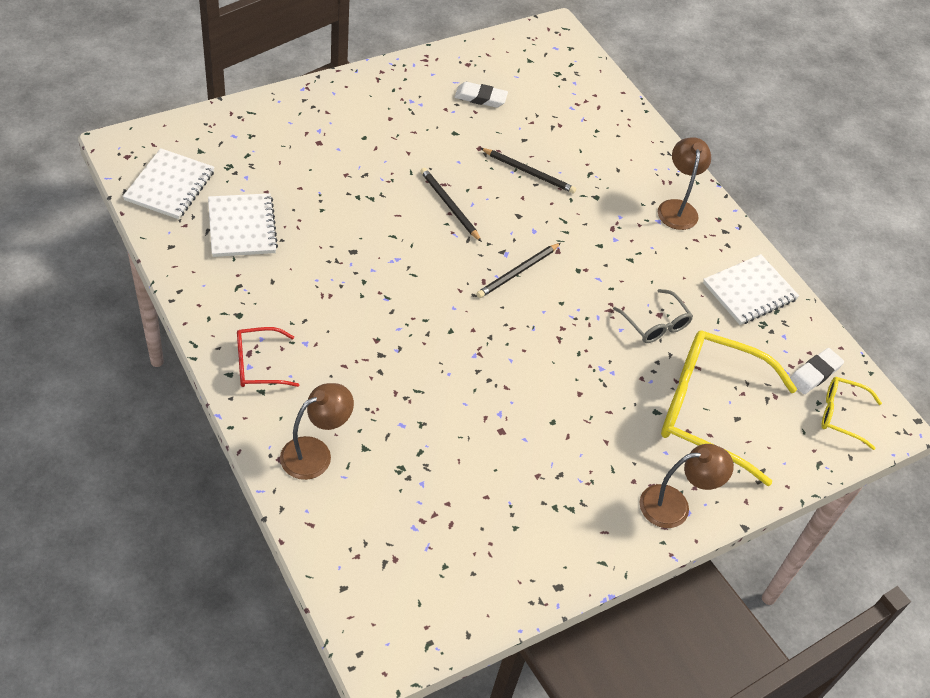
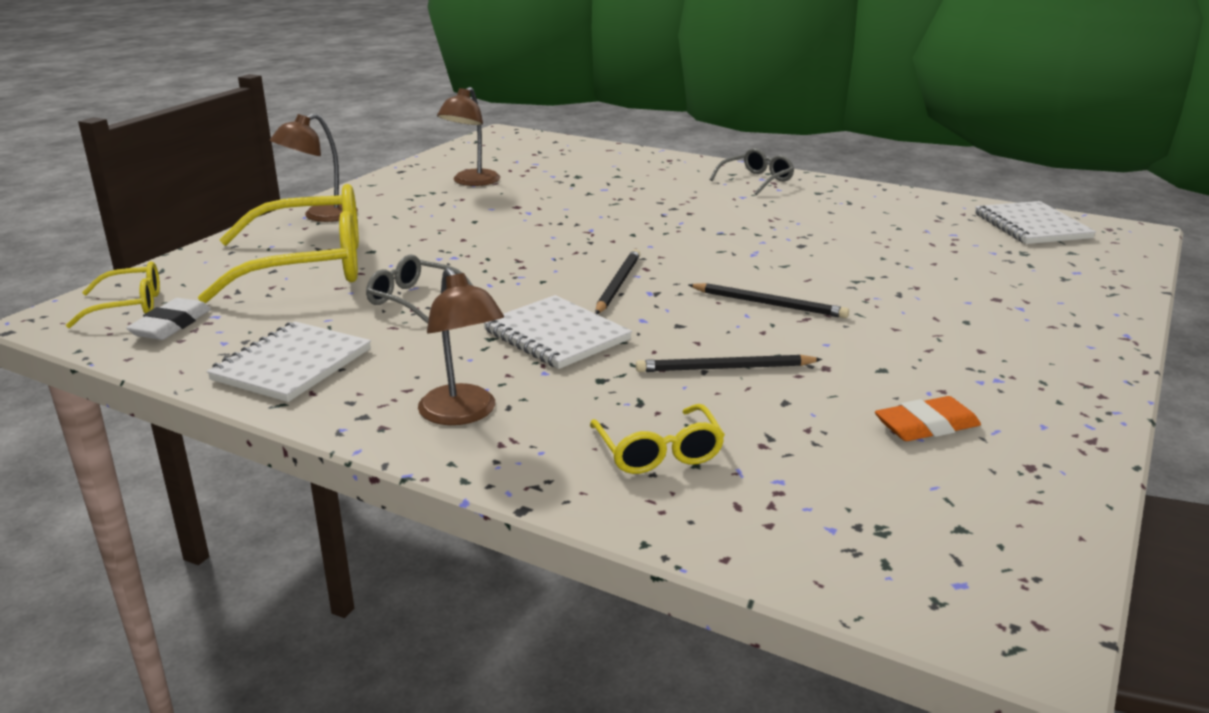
camera: 155 degrees right, 25 degrees down
(242, 227) = (920, 226): white notebook -> white notebook (556, 335)
(258, 365) = (756, 180): red glasses -> grey glasses
(315, 453) = (649, 166): brown lamp -> brown lamp (471, 182)
(480, 98) = (926, 426): white eraser -> orange eraser
(606, 143) = (658, 452): none -> yellow glasses

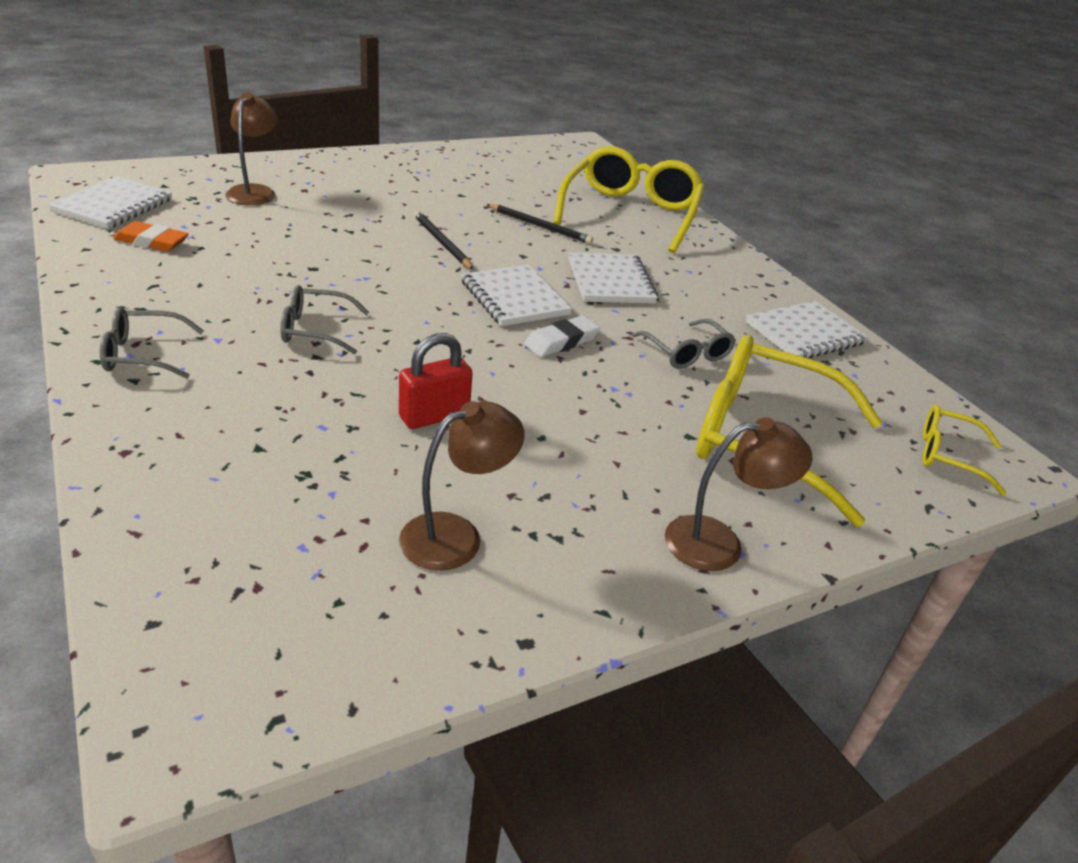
camera: 150 degrees left, 10 degrees up
(171, 325) = (901, 412): white eraser -> white eraser (561, 341)
(463, 414) = (711, 263): brown lamp -> brown lamp (255, 191)
(553, 209) = (434, 416): none -> red padlock
(618, 284) = (514, 298): black pencil -> white notebook
(658, 452) = (630, 213): yellow glasses -> yellow glasses, size x2.06
(705, 217) = (315, 330): none -> grey glasses
(926, 426) = (494, 175): orange eraser -> orange eraser (152, 242)

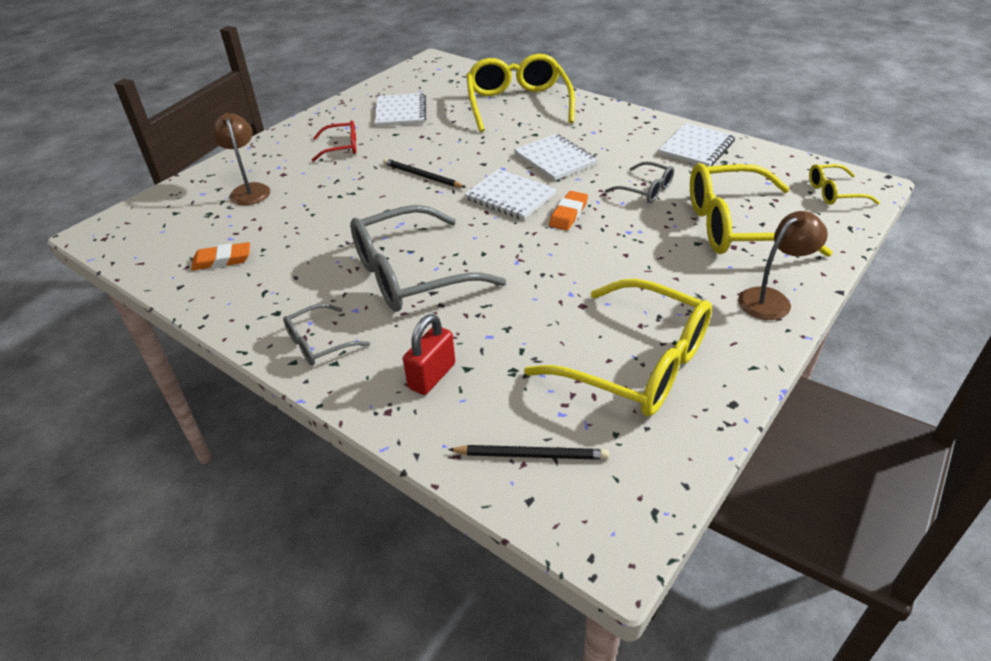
camera: 20 degrees left, 5 degrees up
(113, 206) = (157, 244): white notebook -> white notebook (400, 112)
(315, 330) = (411, 274): grey glasses -> grey glasses, size x2.06
(391, 187) = (342, 147): none -> red glasses
(434, 416) = (547, 298): red padlock -> red padlock (432, 376)
(456, 535) = (636, 364): brown lamp -> yellow glasses
(540, 226) = (472, 137): black pencil -> black pencil (531, 455)
(561, 341) = (568, 214): white eraser -> orange eraser

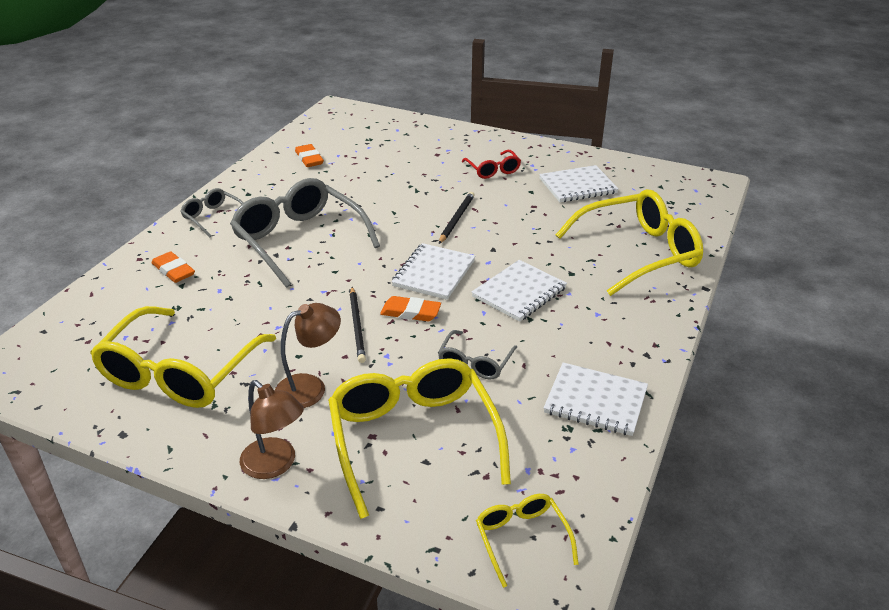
camera: 75 degrees right, 5 degrees down
(249, 190) = (407, 146): brown lamp -> brown lamp (310, 387)
(432, 376) = (173, 270): red padlock -> orange eraser
(531, 455) = (85, 327): black pencil -> black pencil (357, 326)

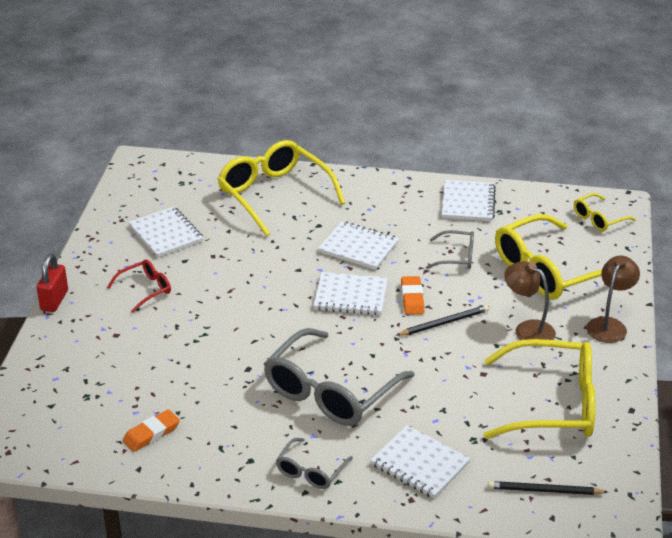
camera: 105 degrees left, 0 degrees up
(173, 270) = (420, 464): orange eraser -> white notebook
(456, 219) = (253, 298): black pencil -> black pencil (544, 491)
(495, 133) = (54, 300): none -> red padlock

